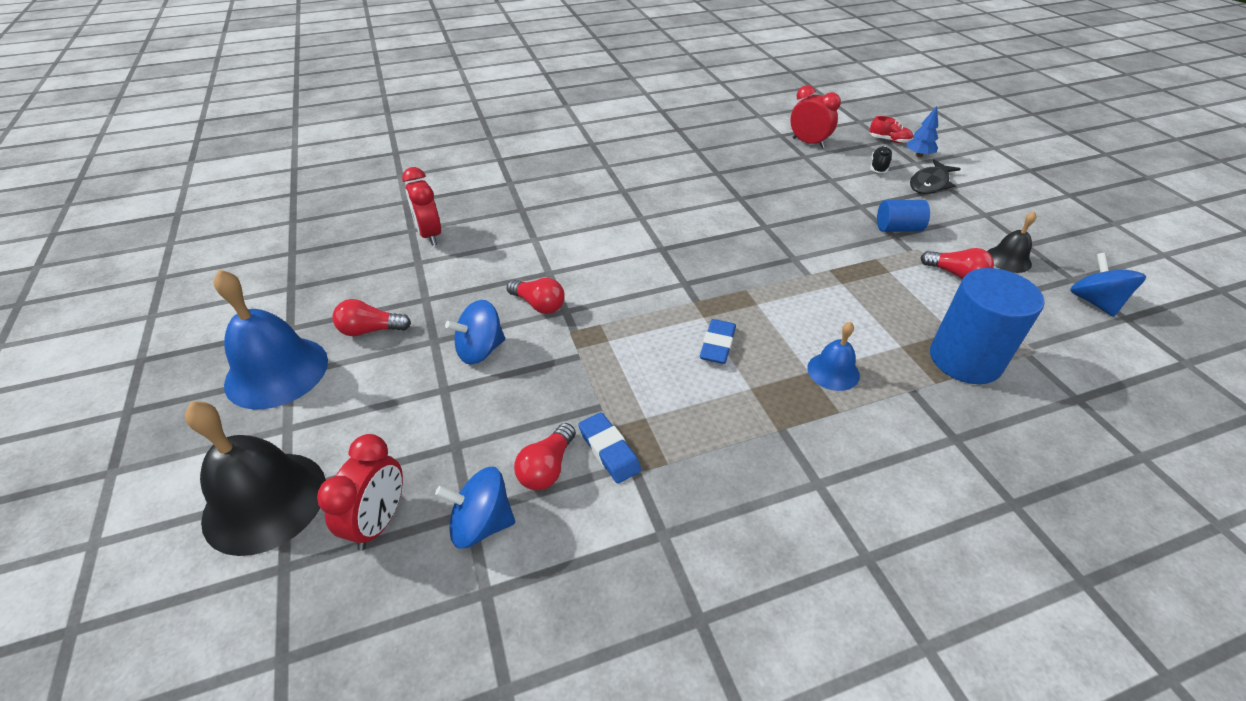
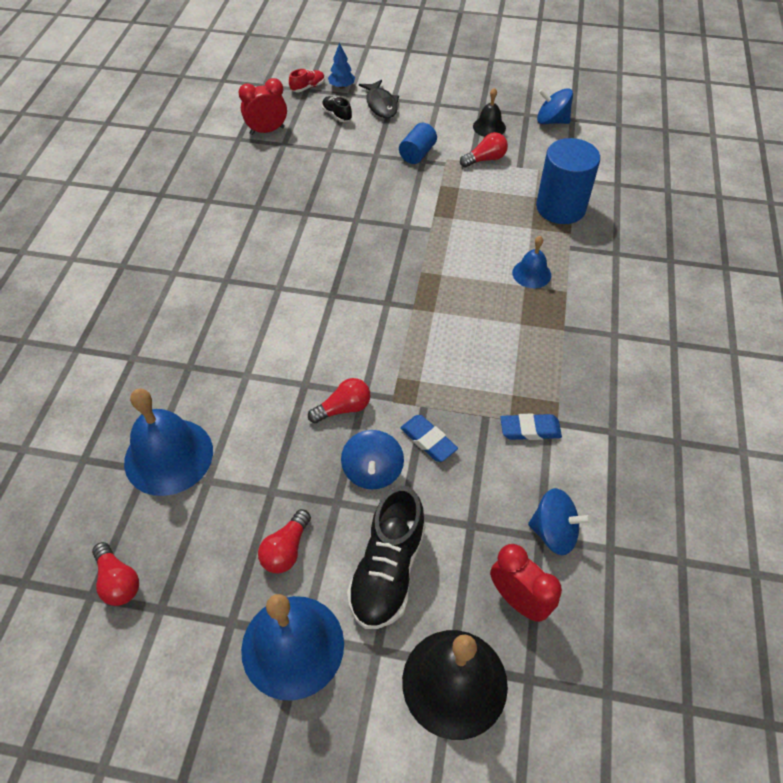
camera: 60 degrees left, 10 degrees up
(375, 403) = (388, 570): none -> black shoe
(430, 235) = (168, 456): red clock -> blue bell
(481, 523) = (554, 532): blue spinning top -> blue spinning top turned 105 degrees counterclockwise
(547, 468) = (525, 473): red light bulb -> red light bulb (118, 581)
(717, 345) = (467, 319): blue eraser -> blue eraser (428, 440)

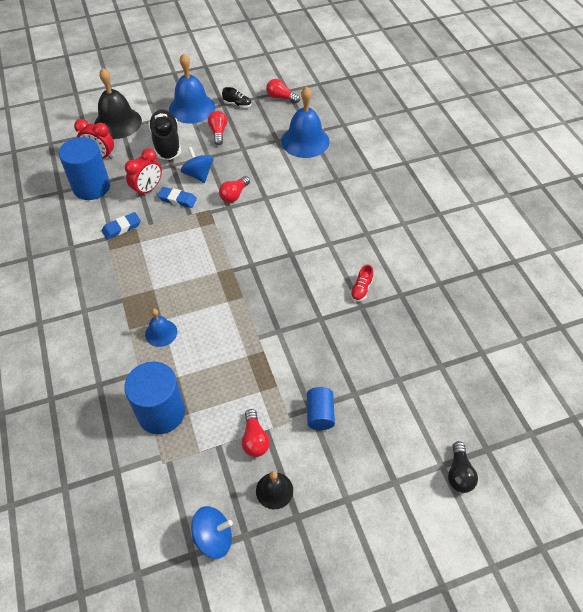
camera: 150 degrees right, 0 degrees up
(267, 131) = (468, 373): red clock -> red clock (148, 189)
(308, 87) = (488, 452): red shoe -> red shoe (361, 289)
(337, 115) = (428, 427): black shoe -> black shoe (237, 104)
(342, 86) = (459, 473): blue tree -> black light bulb
(381, 105) = (400, 466): black fish -> none
(485, 159) = (255, 439): red light bulb -> red light bulb turned 45 degrees counterclockwise
(554, 532) = (91, 187): blue spinning top -> blue cylinder

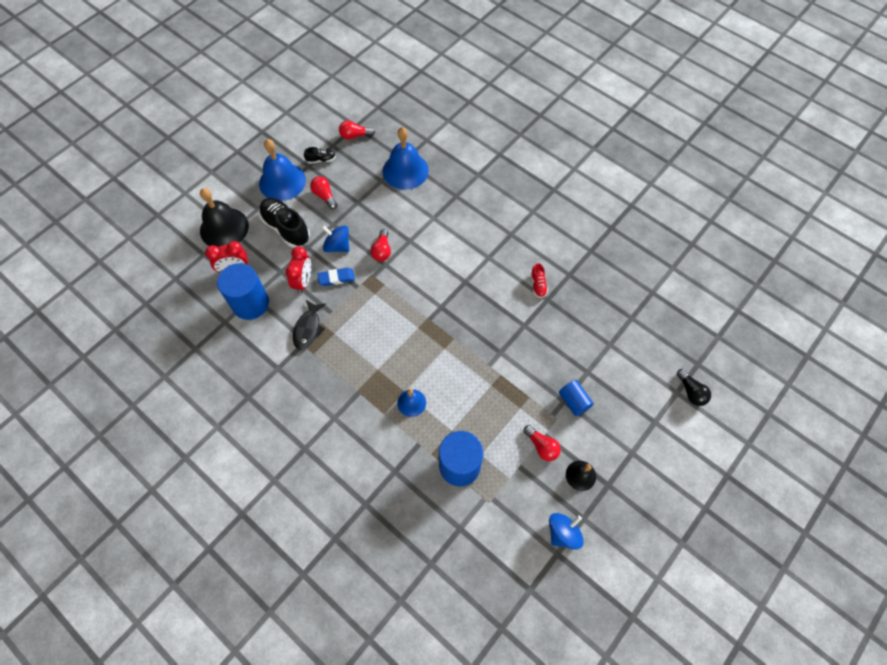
camera: 30 degrees left, 10 degrees up
(121, 228) = (308, 328): blue eraser -> black fish

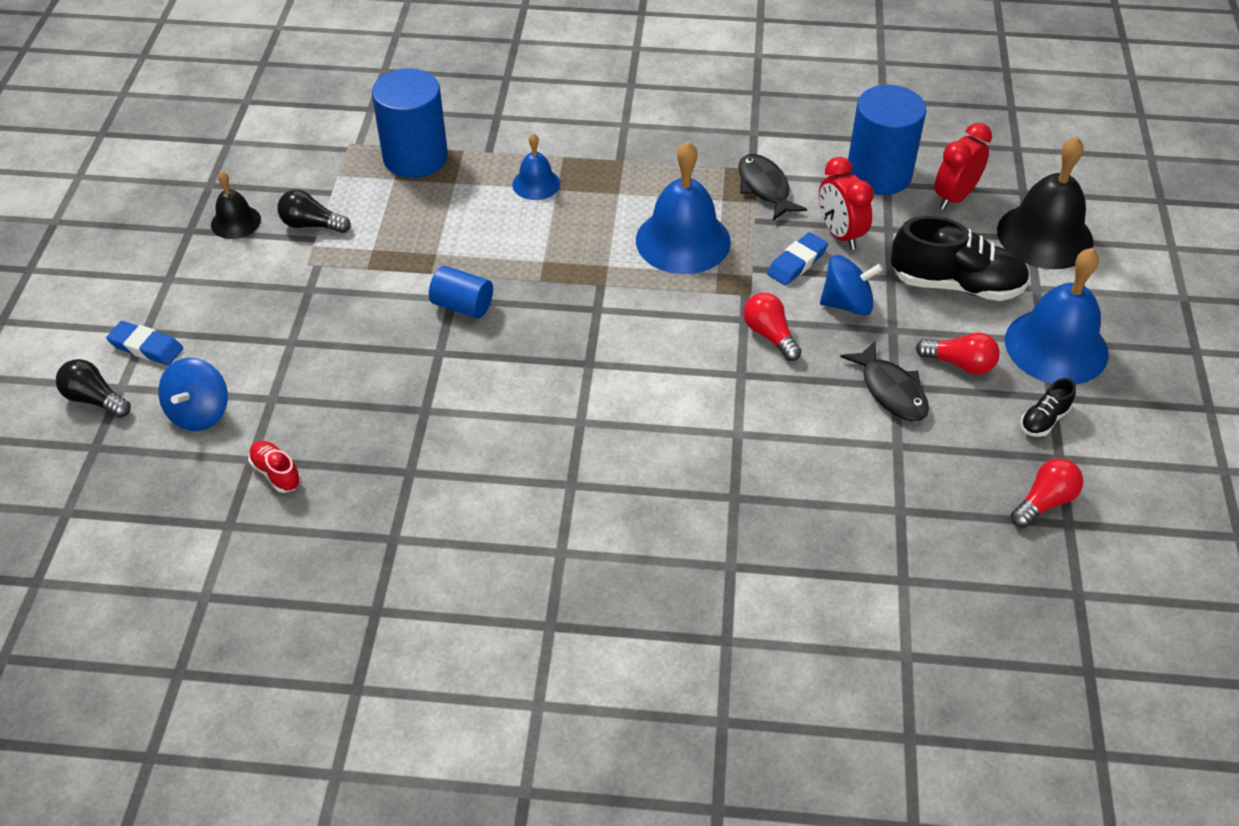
camera: 145 degrees right, 15 degrees down
(361, 201) = (891, 391): none -> black fish
(405, 170) = (875, 490): blue bell -> blue bell (683, 240)
(538, 285) = (457, 424): red shoe -> red shoe (276, 473)
(542, 446) = (311, 225): red light bulb -> black light bulb
(563, 533) = (230, 160): blue spinning top -> blue spinning top (200, 413)
(574, 401) = (292, 295): blue cylinder -> blue cylinder (462, 306)
(657, 410) = (146, 347): none -> blue eraser

